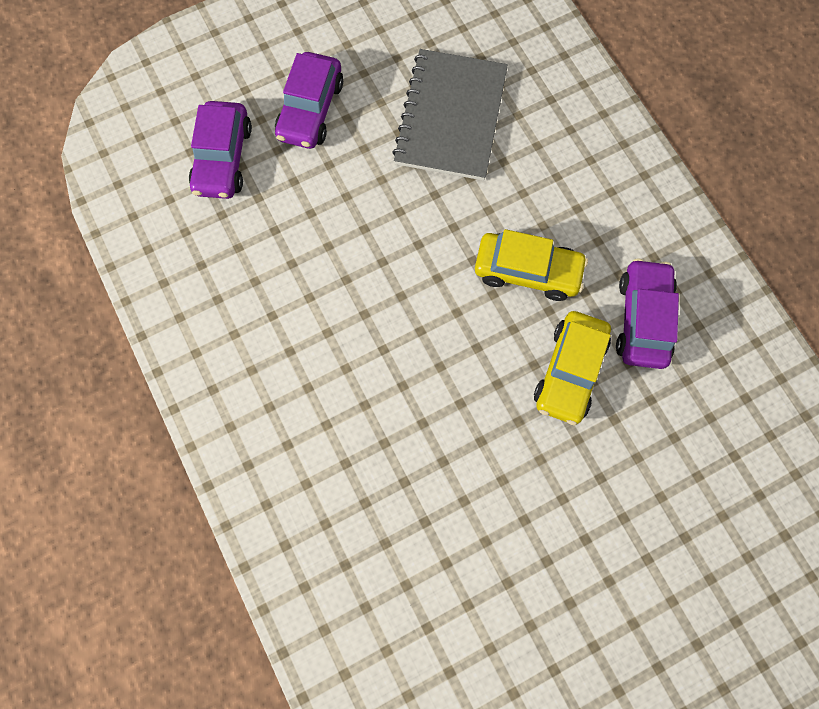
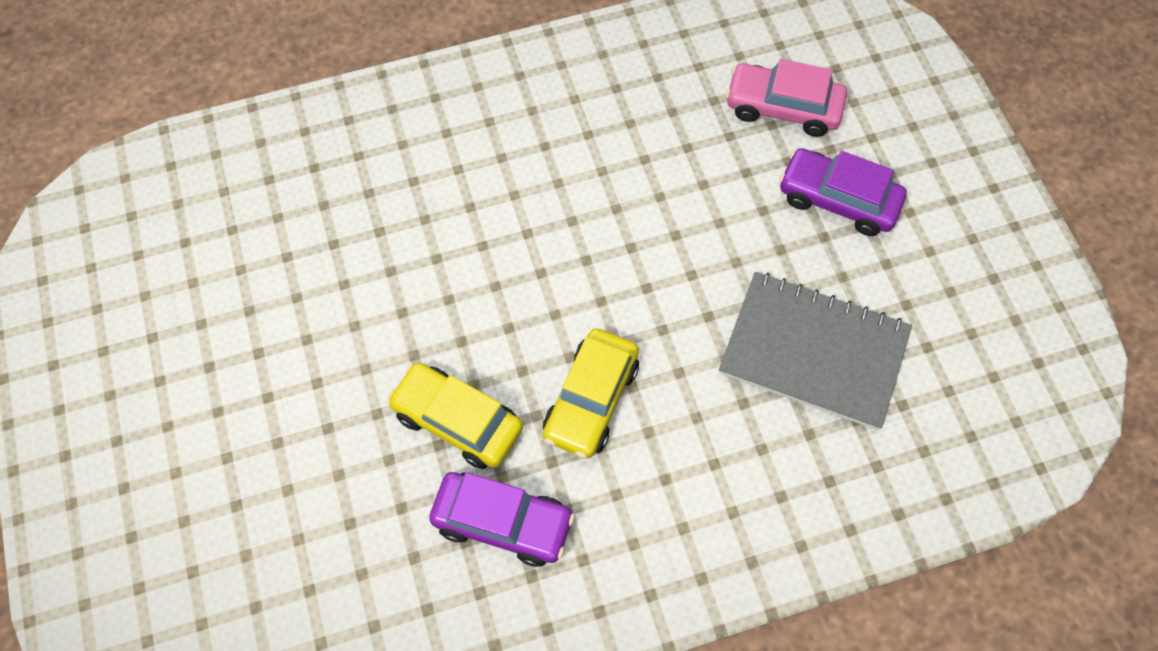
camera: 100 degrees right, 10 degrees down
(223, 158) = (783, 108): purple car -> pink car

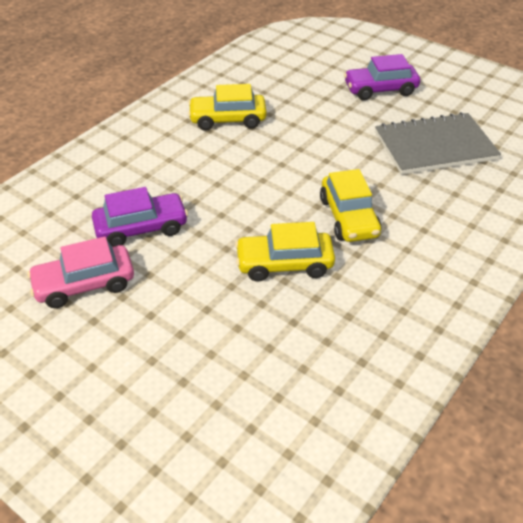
camera: 35 degrees left, 20 degrees down
(503, 522) = (360, 295): purple car -> purple car (141, 228)
(582, 139) = (228, 120): none -> yellow car
(783, 108) = (317, 69): pink car -> pink car (85, 284)

